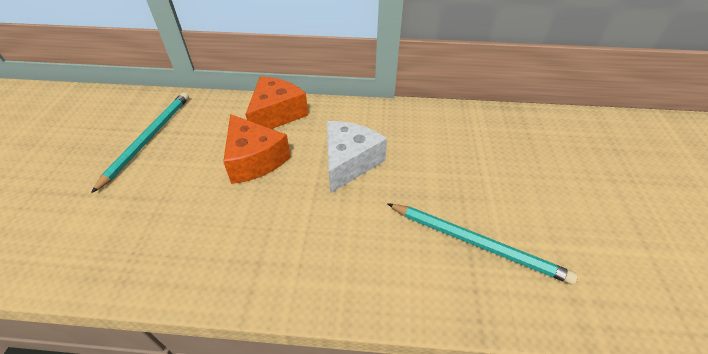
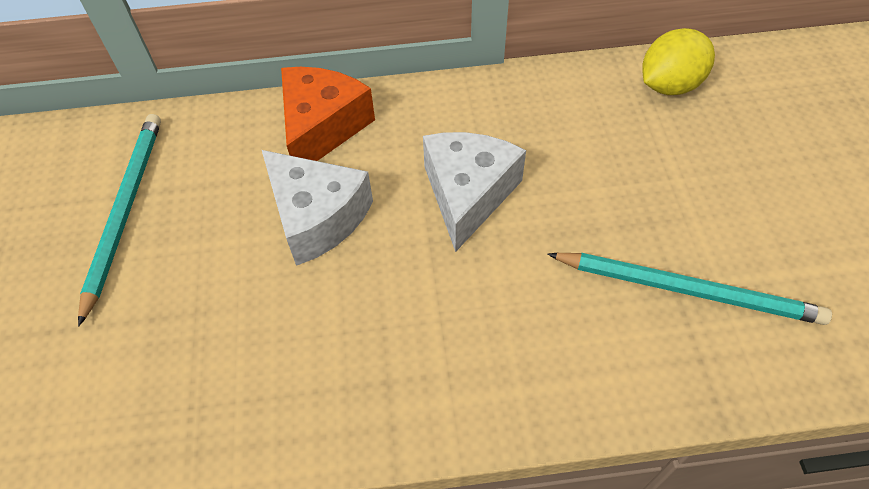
camera: 10 degrees left, 10 degrees up
(254, 160) = (317, 217): orange cheese -> white cheese
(493, 123) = (669, 85): none -> yellow lemon

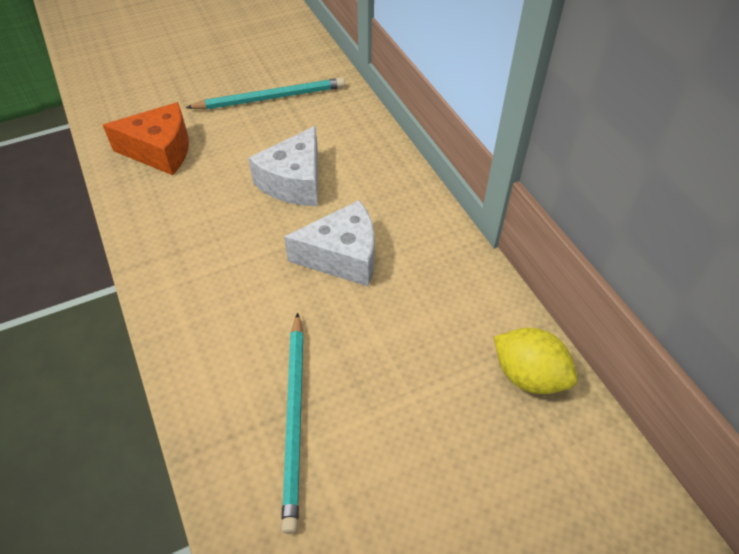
camera: 70 degrees right, 5 degrees down
(322, 127) = (373, 161): orange cheese -> orange cheese (160, 151)

